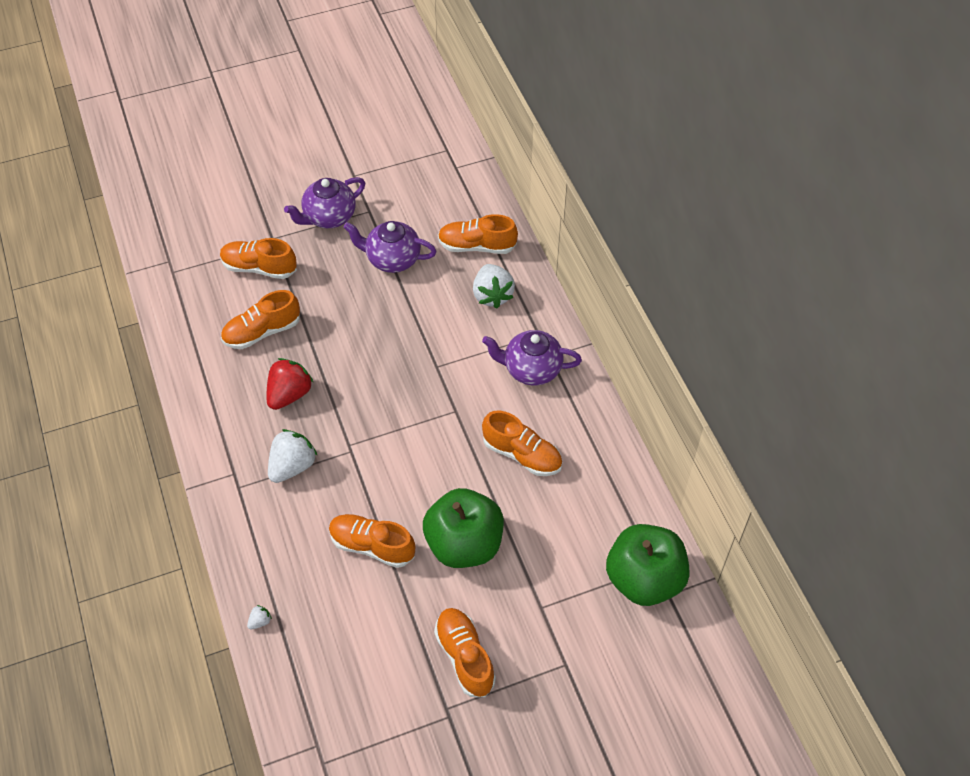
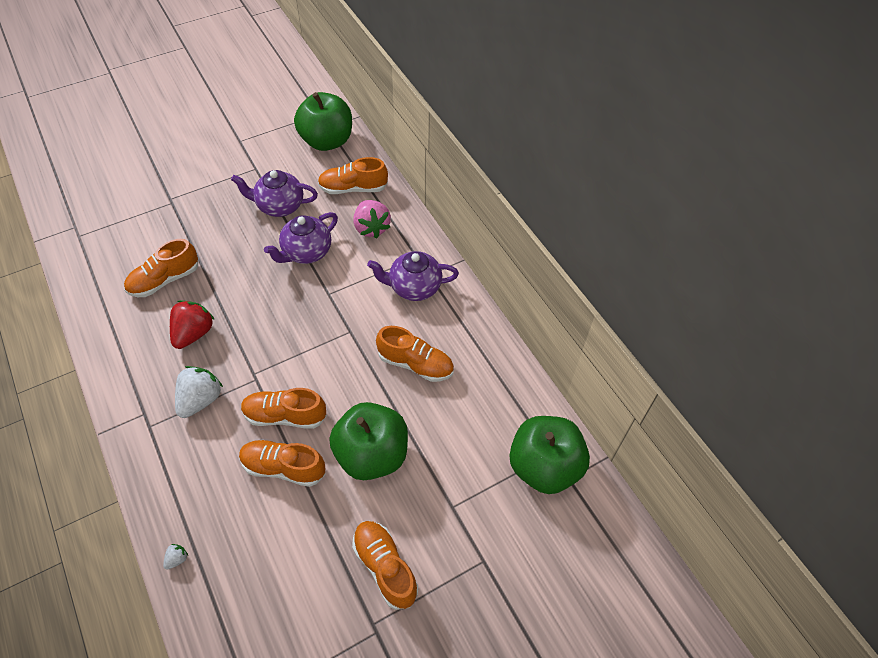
camera: 10 degrees left, 0 degrees up
(259, 268) = (159, 224): orange shoe -> orange shoe (285, 416)
(329, 217) = (220, 176): purple teapot -> purple teapot (306, 252)
(453, 185) = (327, 141): none -> green apple
(492, 295) = (371, 228): white strawberry -> pink strawberry

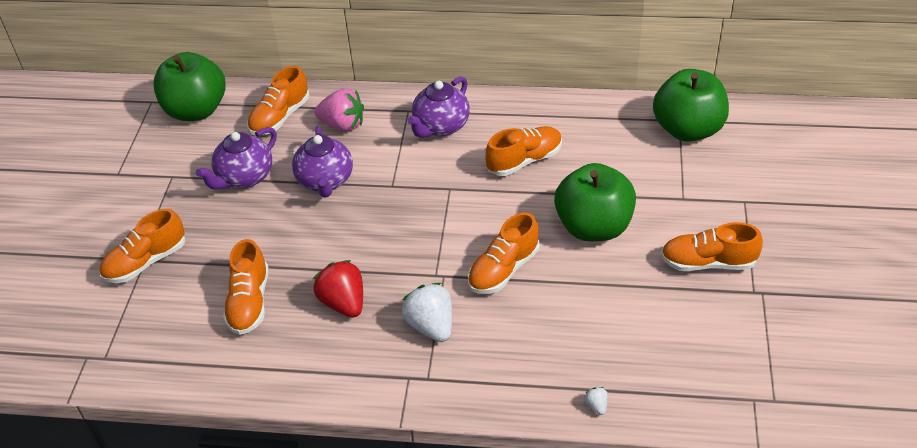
camera: 50 degrees left, 10 degrees down
(283, 467) = (559, 292): orange shoe -> orange shoe (146, 262)

